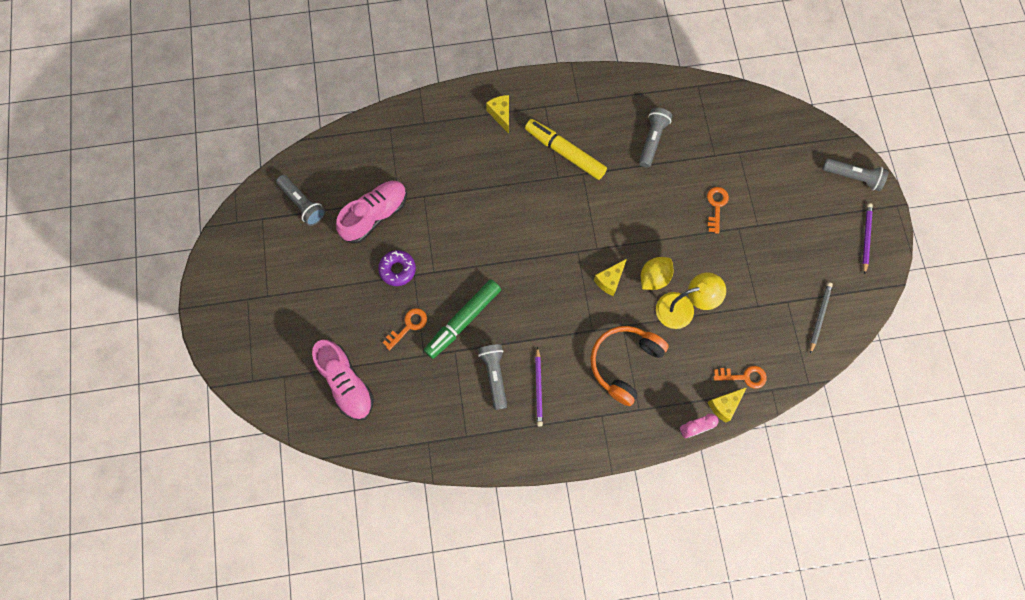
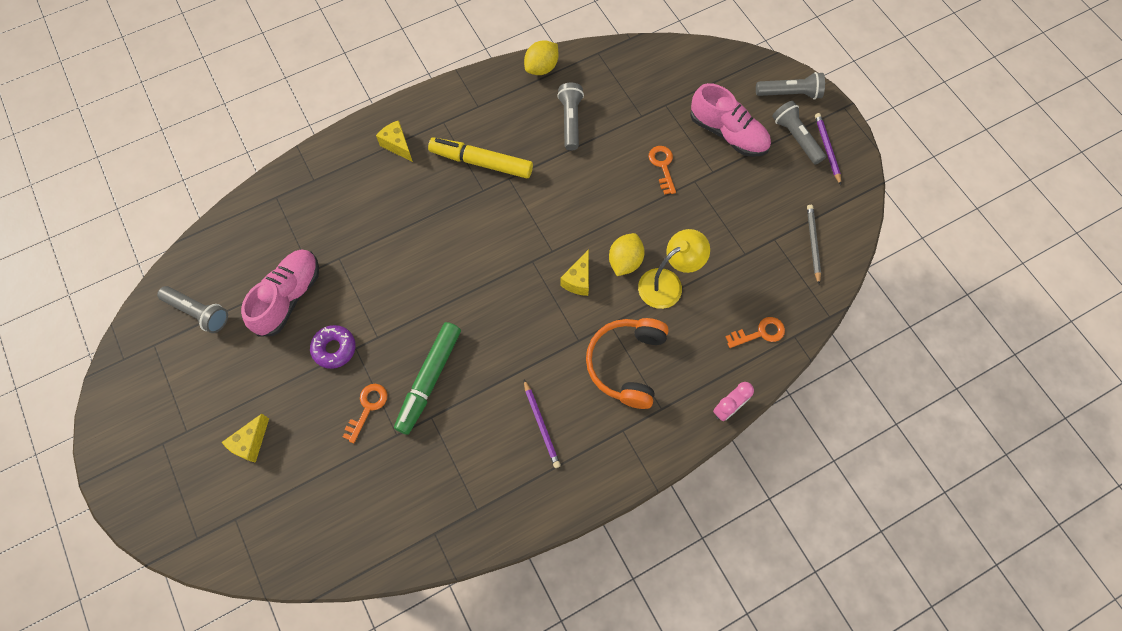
camera: 20 degrees left, 5 degrees down
(346, 383) = (314, 500): pink shoe -> pink shoe (728, 134)
(494, 375) = (486, 429): grey flashlight -> grey flashlight (796, 138)
(644, 84) = (541, 68): none -> yellow lemon
(724, 405) = (751, 371): yellow cheese -> yellow cheese (251, 443)

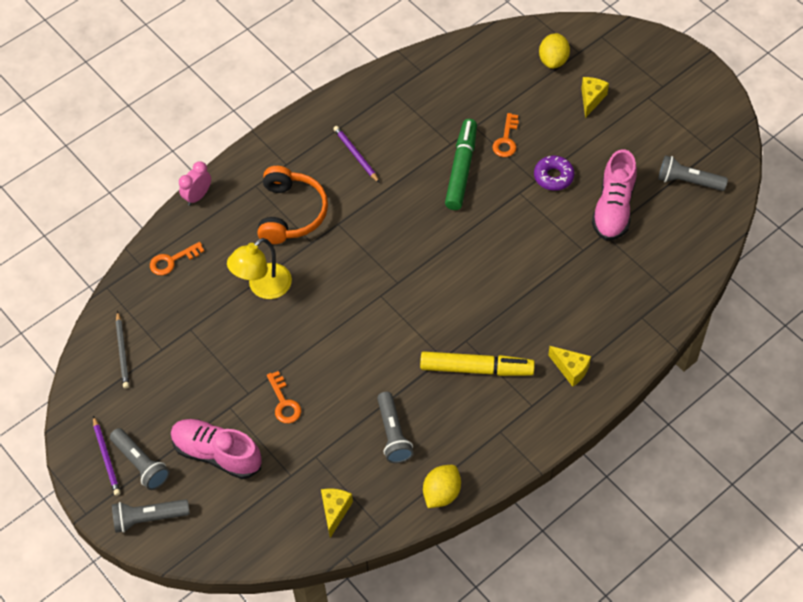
camera: 170 degrees right, 10 degrees down
(578, 280) = (349, 274): yellow cheese -> yellow cheese (335, 511)
(625, 261) = (307, 299): yellow lemon -> yellow lemon (553, 60)

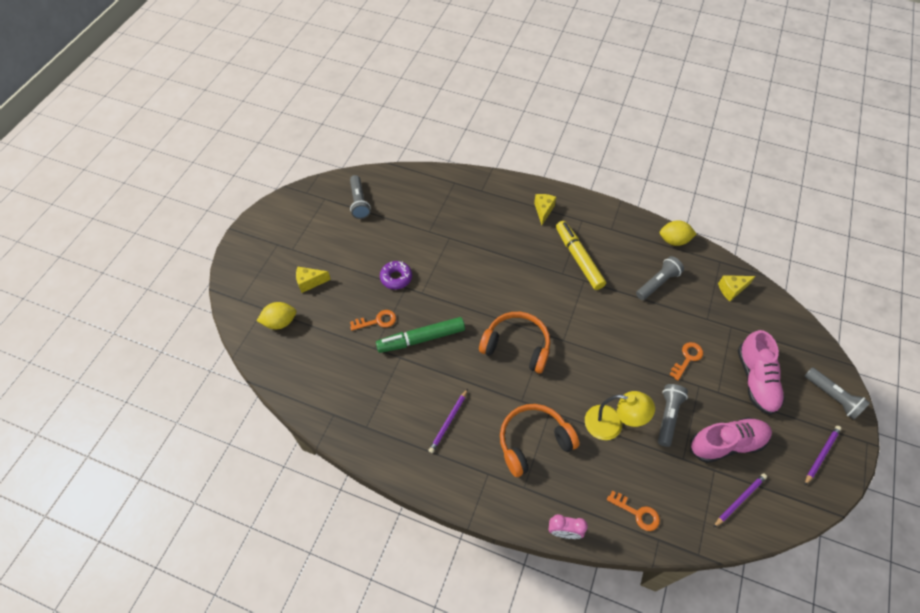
camera: 120 degrees left, 0 degrees up
(122, 351) = (739, 500): grey pencil -> purple pencil
(141, 464) = (804, 427): grey flashlight -> grey flashlight (668, 416)
(400, 248) = (516, 346): none -> orange headphones
(613, 208) = (405, 234): pink shoe -> pink shoe (727, 443)

